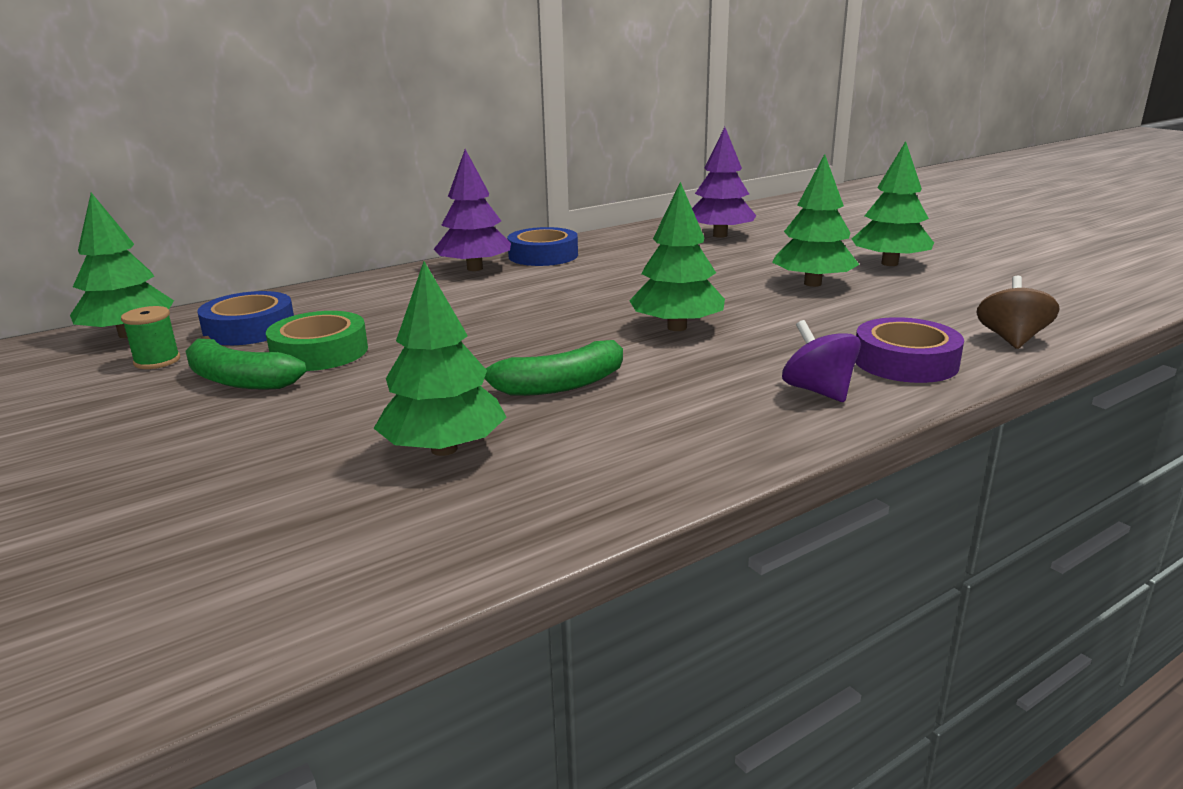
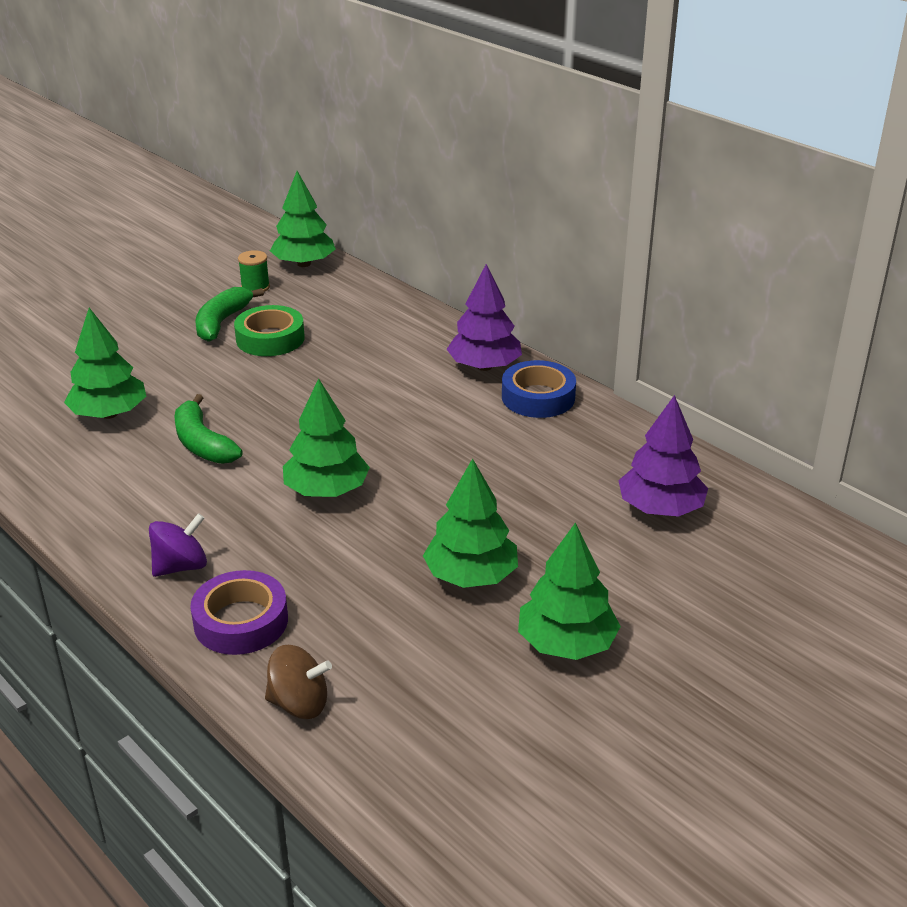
camera: 80 degrees right, 10 degrees up
(249, 329) = (316, 302): blue tape -> none

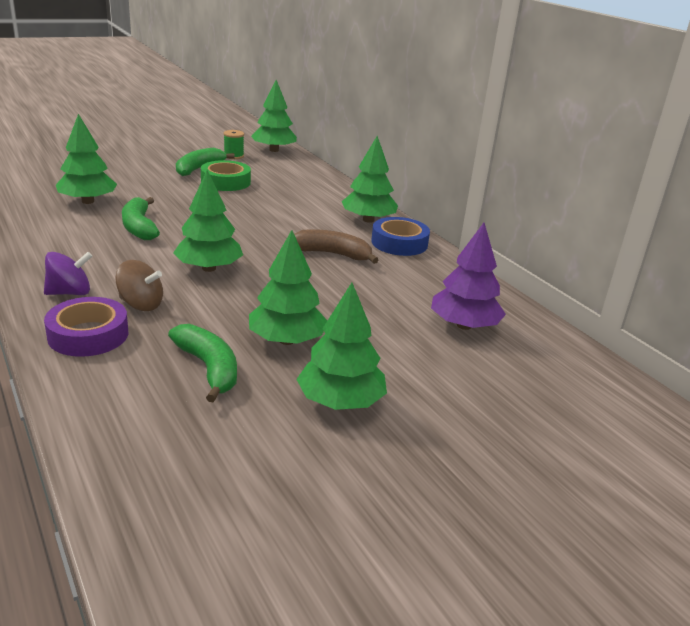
camera: 10 degrees right, 5 degrees down
(299, 703) = (93, 399): brown spinning top -> brown spinning top (141, 304)
(403, 634) = (209, 368): none -> green banana
(465, 434) = (333, 254): none -> brown banana
(484, 366) = (368, 220): purple tree -> green tree

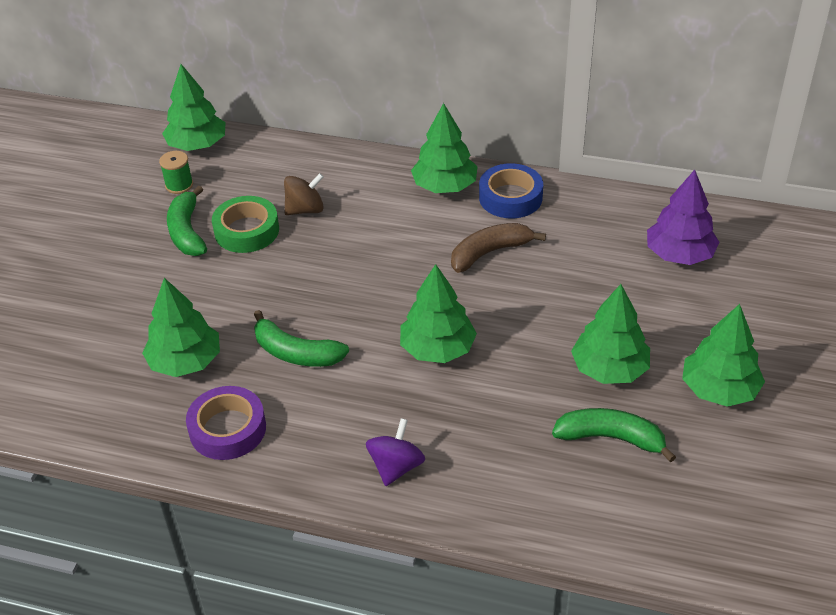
camera: 40 degrees left, 15 degrees up
(88, 335) = (489, 488): purple tape -> purple tape (227, 429)
(141, 304) = (465, 429): brown spinning top -> brown spinning top (305, 209)

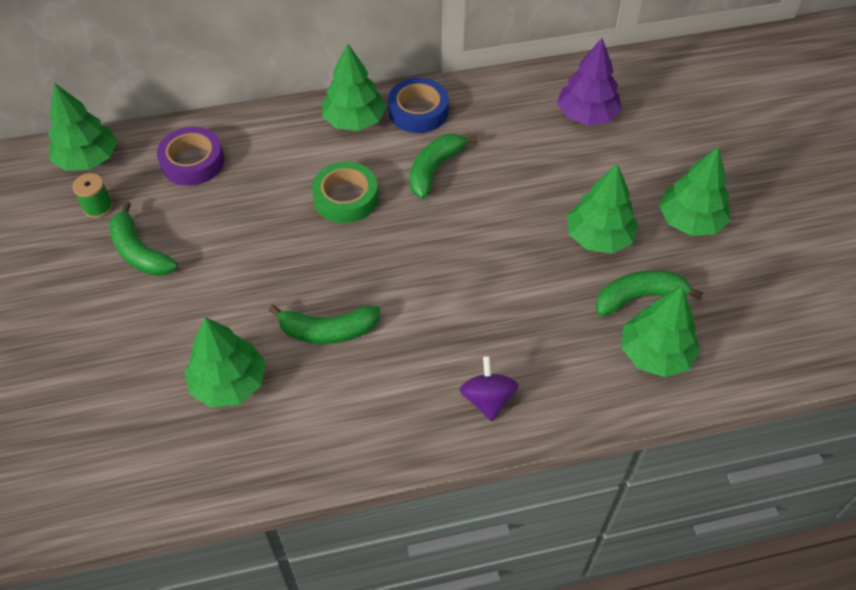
camera: 30 degrees left, 10 degrees up
(227, 429) = (315, 431): purple tape -> purple tape (192, 162)
(246, 231) = (199, 229): green tape -> green tape (346, 198)
(305, 209) = (241, 188): brown spinning top -> none
(437, 349) = (450, 276): green tree -> green tree (655, 354)
(489, 252) = (434, 169): brown banana -> green banana

